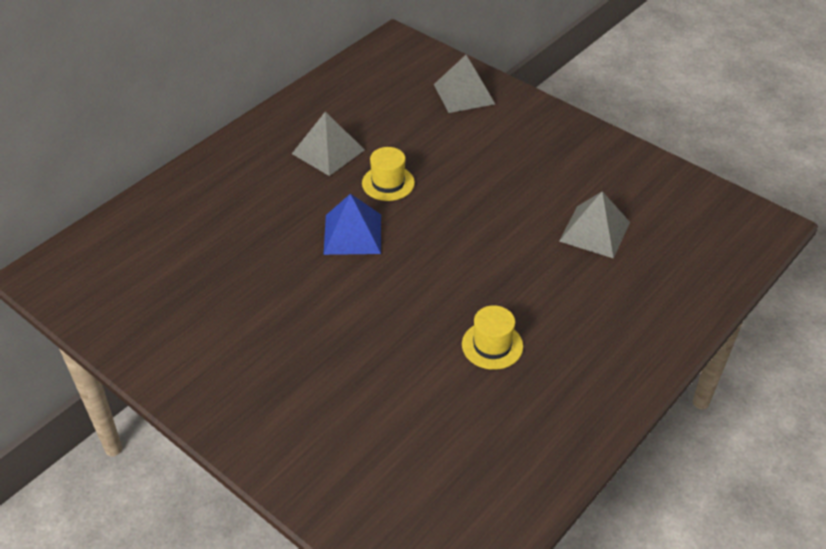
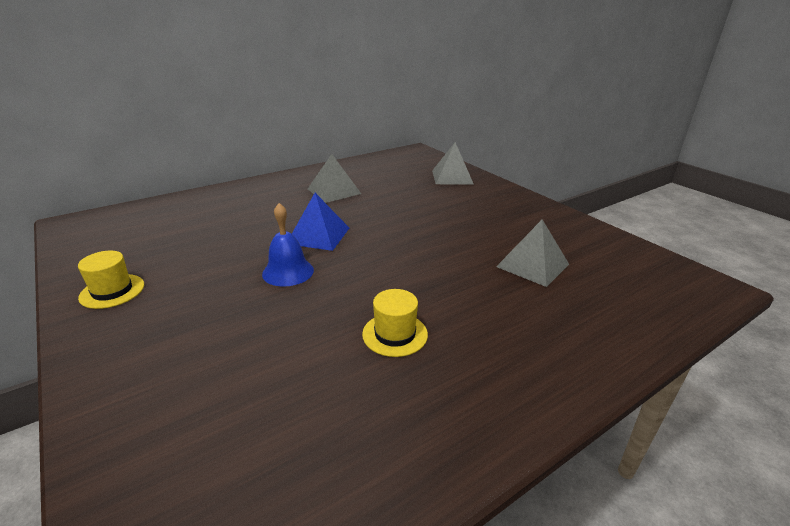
camera: 15 degrees right, 15 degrees down
(350, 294) = (288, 272): none -> blue bell
(388, 183) = (367, 212): yellow hat -> yellow hat (112, 291)

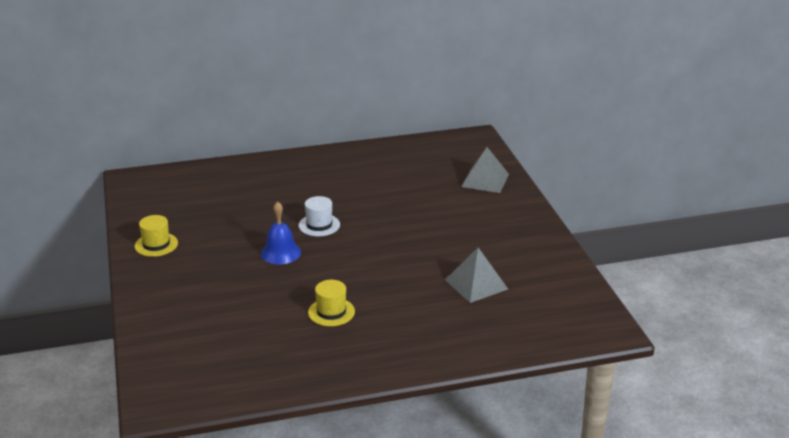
camera: 20 degrees right, 0 degrees up
(318, 235) = (319, 225): blue pyramid -> white hat
(334, 191) = (357, 179): grey pyramid -> none

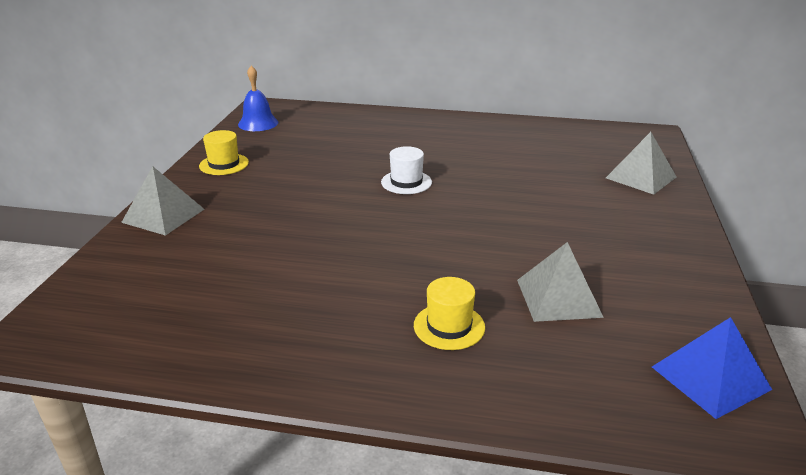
camera: 25 degrees right, 0 degrees up
(153, 299) = (163, 215): none -> grey pyramid
(280, 253) = (339, 200): blue bell -> blue bell (258, 123)
(331, 312) = (339, 282): yellow hat -> yellow hat (449, 326)
(579, 307) = (710, 378): none -> blue pyramid

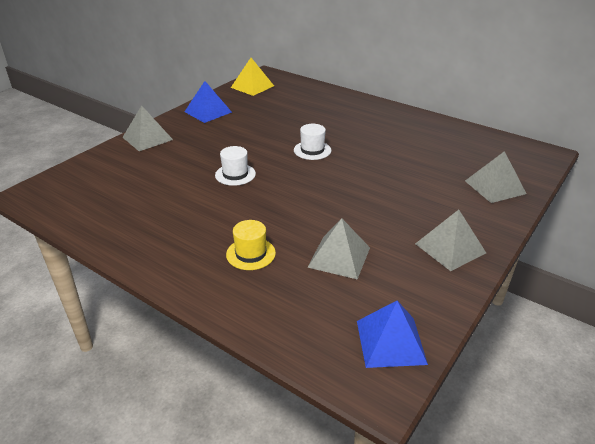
camera: 25 degrees right, 5 degrees up
(224, 164) = (208, 112): yellow hat -> blue pyramid
(258, 123) = (252, 86): blue bell -> yellow pyramid
(335, 233) = (235, 174): none -> white hat
(663, 253) = (450, 248): none -> grey pyramid

